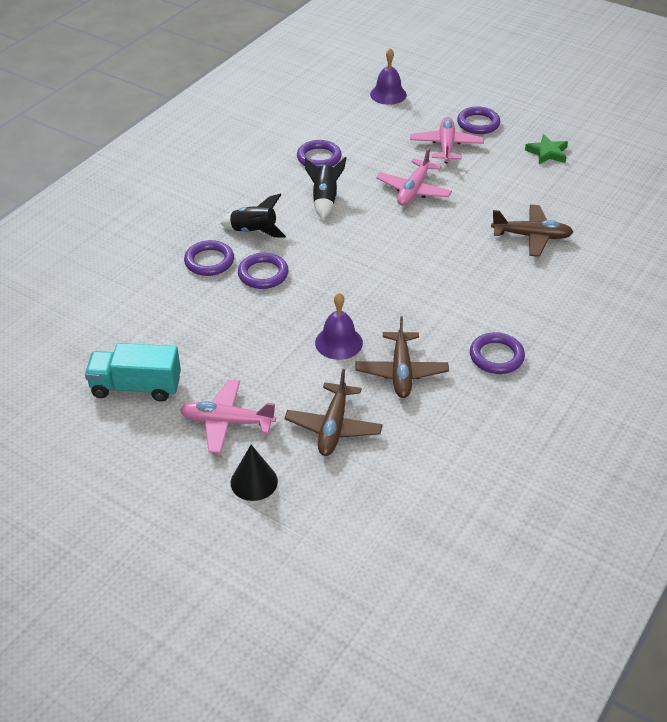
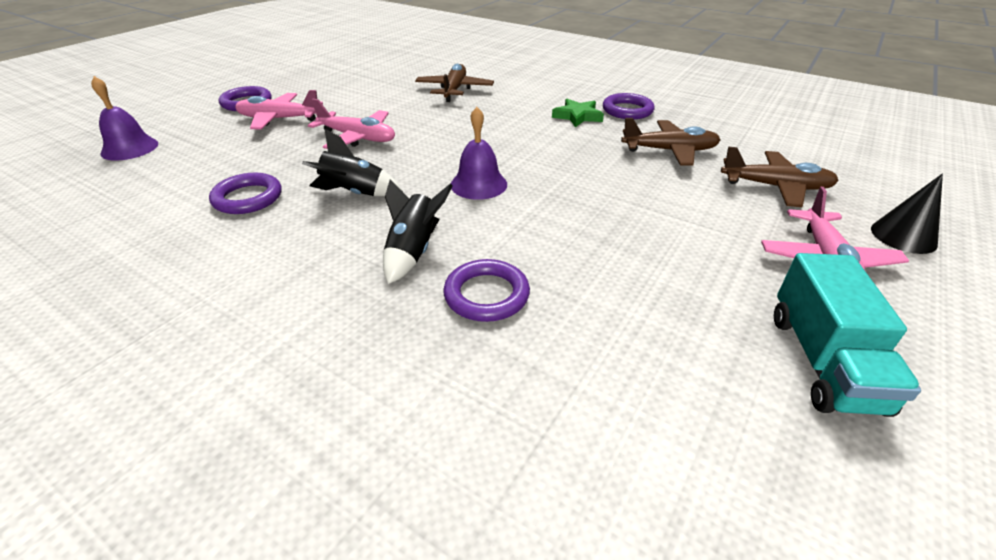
camera: 90 degrees left, 5 degrees down
(263, 274) = (517, 240): purple ring -> none
(338, 342) = (639, 184): purple bell -> purple bell (478, 184)
(547, 153) = (323, 78): green star -> green star (577, 116)

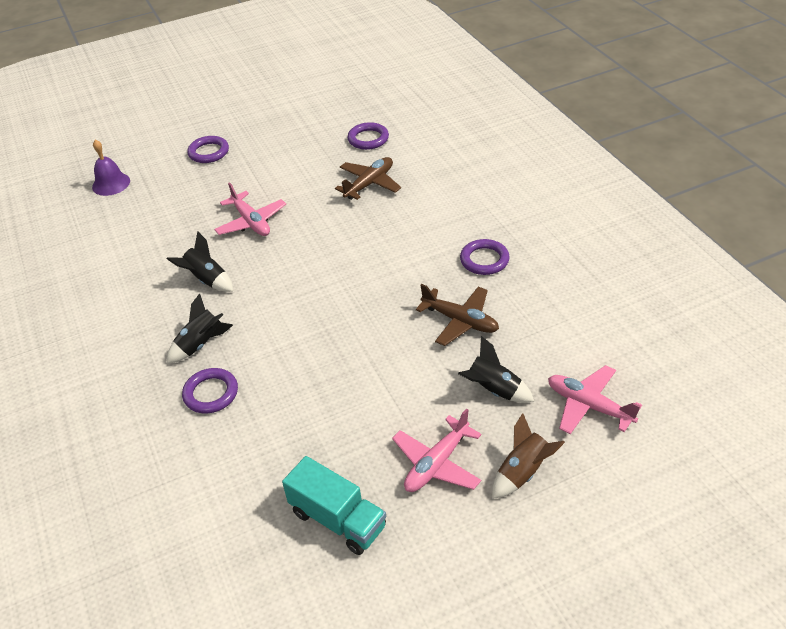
camera: 35 degrees right, 5 degrees up
(248, 198) = (146, 260): purple ring -> purple ring (368, 139)
(279, 119) = (216, 181): pink plane -> pink plane (589, 406)
(478, 184) = (288, 302): purple bell -> none
(577, 116) = (434, 253): green star -> none
(775, 187) = (493, 390): brown plane -> black rocket
(823, 361) = (338, 519): turquoise truck -> turquoise truck turned 90 degrees counterclockwise
(903, 236) = (523, 472): black cone -> brown rocket

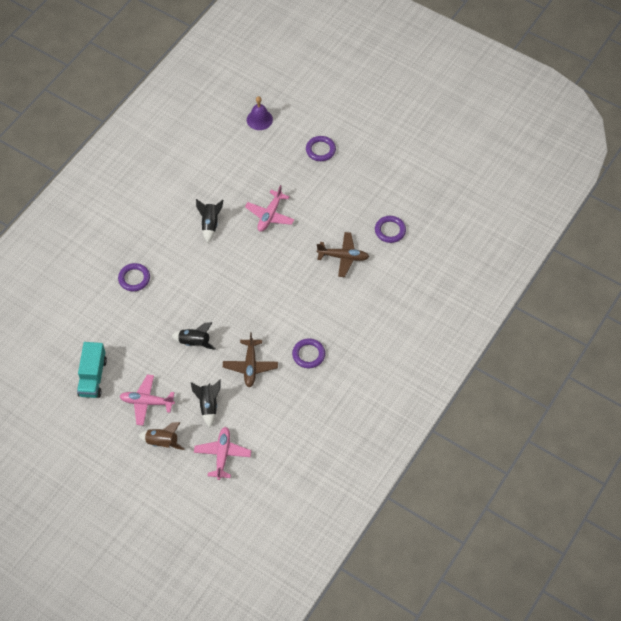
camera: 55 degrees right, 15 degrees up
(200, 344) = (163, 252): black rocket -> black rocket (194, 342)

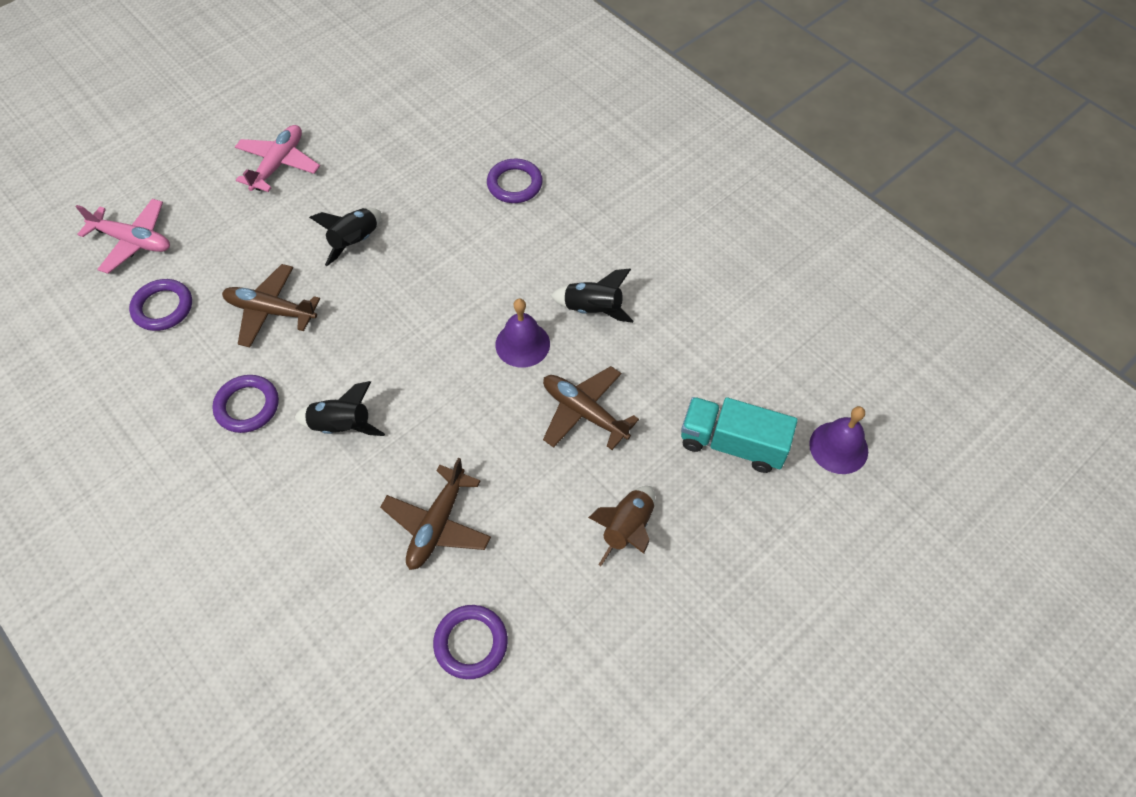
camera: 105 degrees right, 0 degrees up
(93, 377) = (355, 110): turquoise truck -> turquoise truck (732, 444)
(162, 442) = (200, 171): brown rocket -> brown rocket (627, 529)
(208, 405) = (229, 239): black rocket -> black rocket (342, 426)
(239, 249) = (522, 344): none -> purple bell
(270, 215) = (584, 412): pink plane -> brown plane
(320, 150) = (732, 551): purple ring -> purple ring (163, 308)

